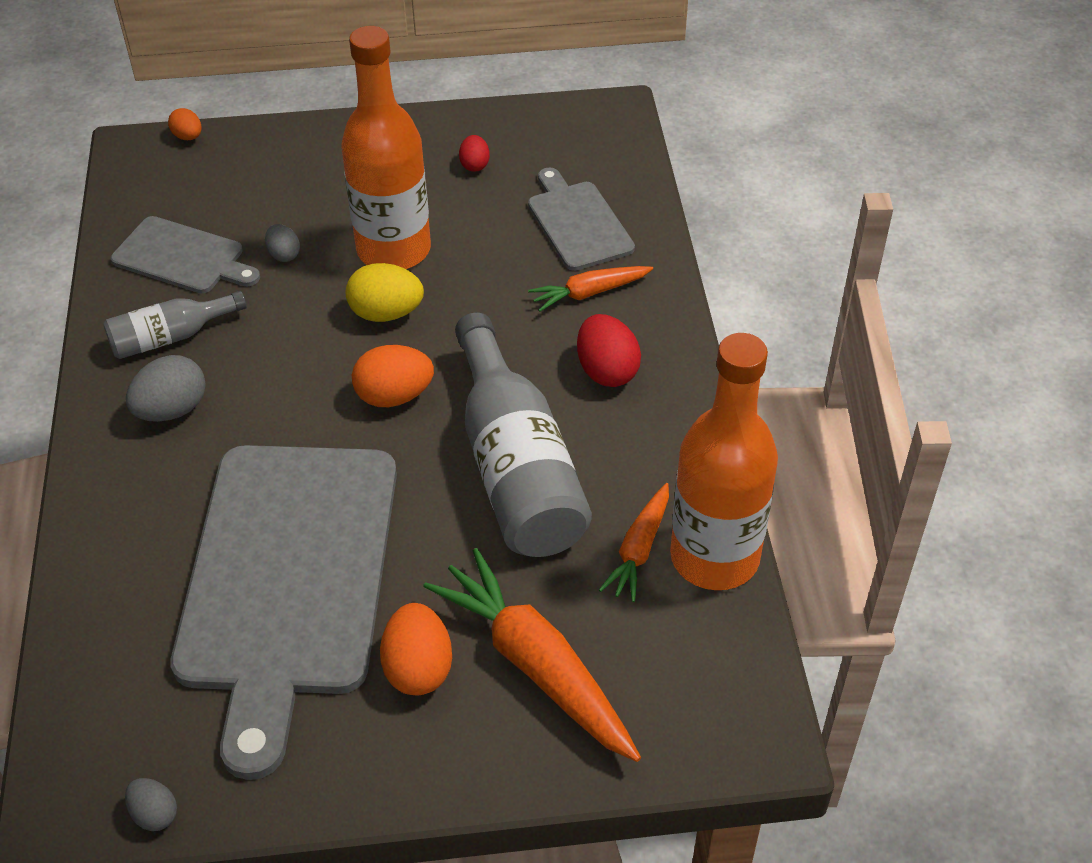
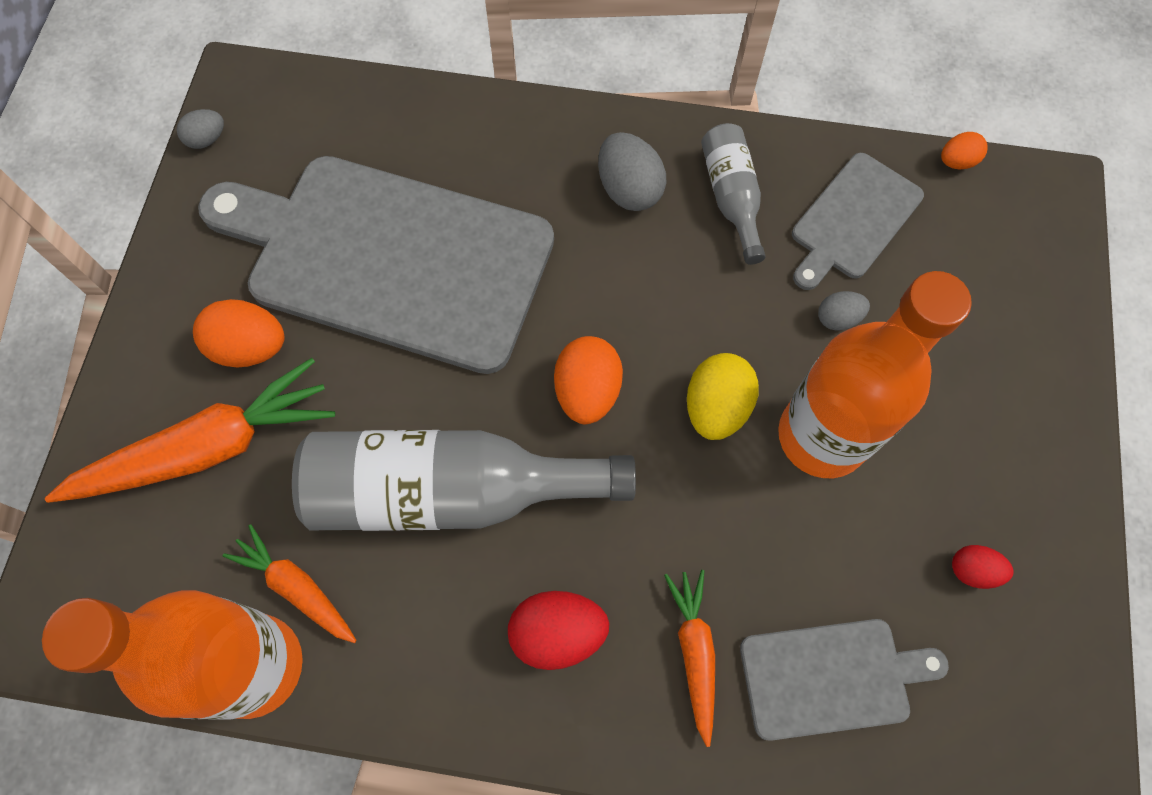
camera: 105 degrees right, 20 degrees up
(188, 137) = (1070, 246): orange egg -> orange egg (956, 162)

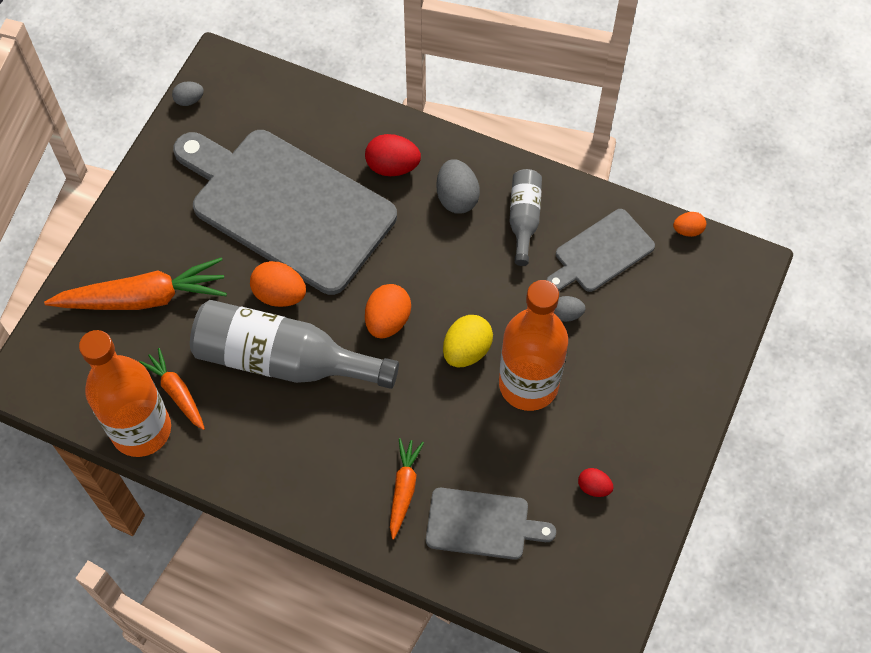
camera: 15 degrees right, 5 degrees down
(250, 347) = (184, 242): orange egg -> orange egg (280, 294)
(557, 633) = (325, 457): red egg -> red egg (392, 167)

